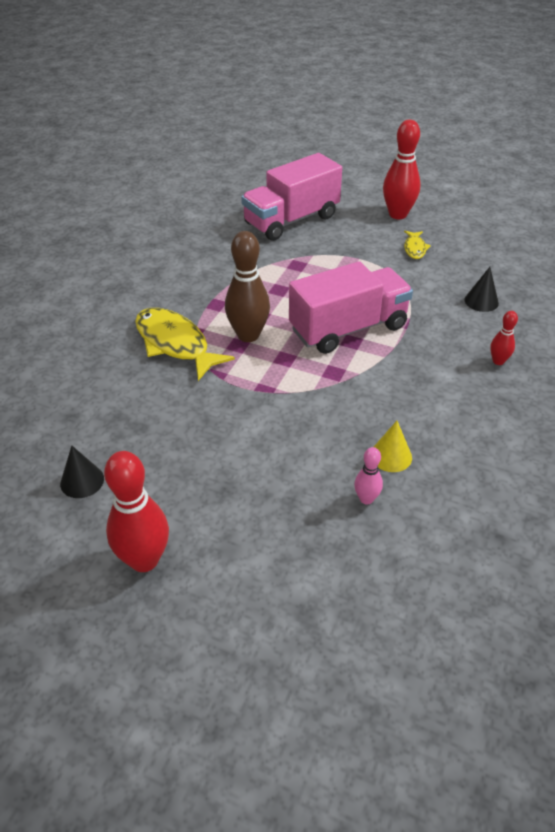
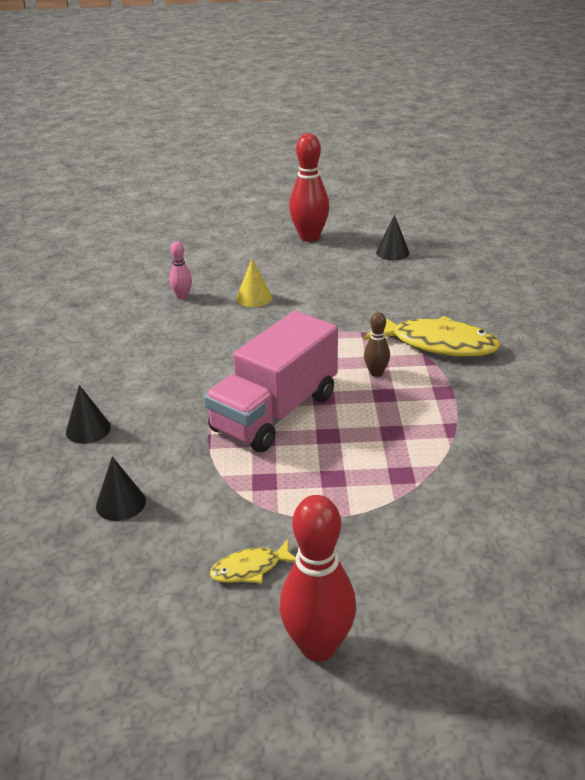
camera: 155 degrees right, 10 degrees down
(248, 335) = (376, 373): brown bowling pin -> brown bowling pin, size x0.51
(291, 220) = (485, 557): pink truck -> none
(391, 456) = (174, 323): yellow cone -> yellow cone (254, 298)
(415, 248) = (250, 568): yellow fish -> yellow fish turned 90 degrees counterclockwise
(498, 361) = (88, 429): red bowling pin -> black cone

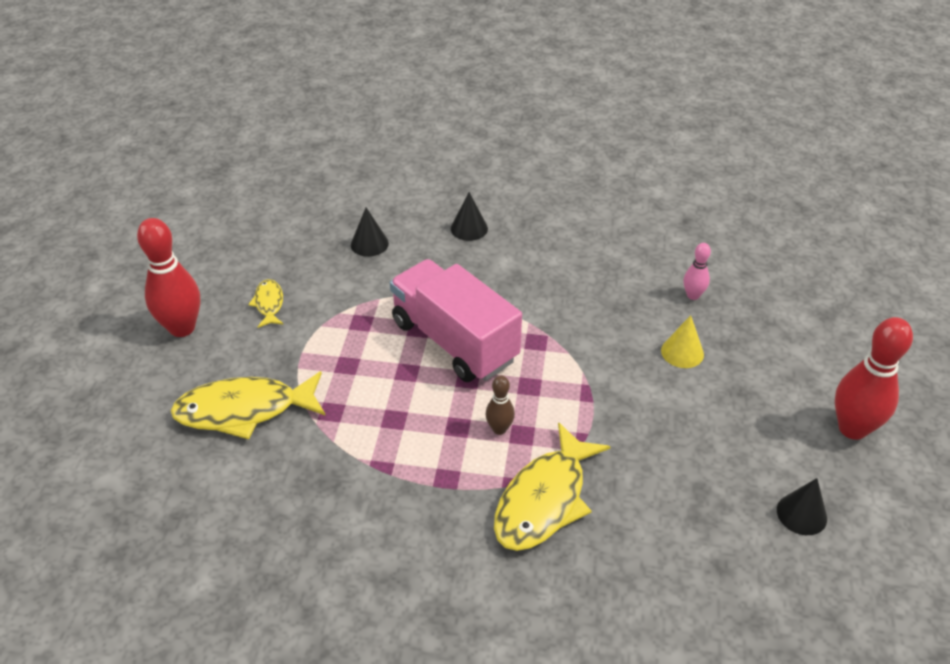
camera: 100 degrees right, 10 degrees up
(429, 541) = (244, 410): none -> yellow fish

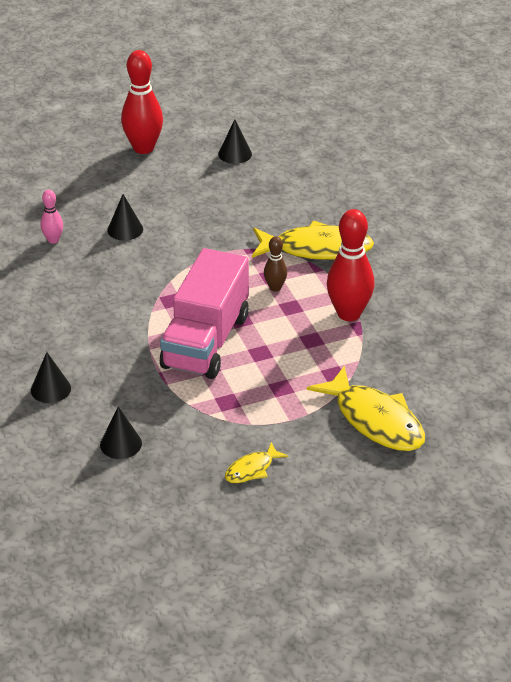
camera: 120 degrees left, 5 degrees down
(182, 328) = (326, 509): red bowling pin -> red bowling pin (349, 313)
(682, 352) = (125, 229): yellow cone -> black cone

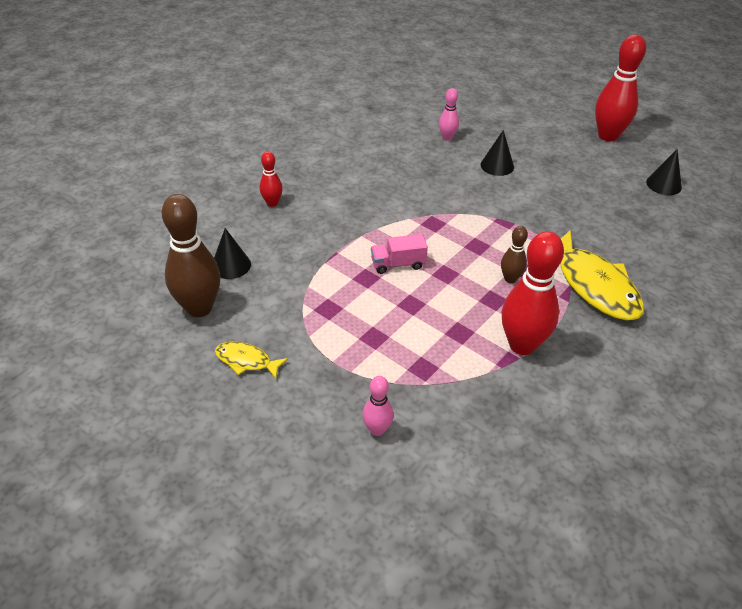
camera: 60 degrees right, 5 degrees up
(50, 389) = (272, 203): black cone -> red bowling pin
(163, 480) = (199, 308): none -> brown bowling pin
(206, 341) = (398, 264): pink truck -> pink truck, size x0.41
(375, 420) = (377, 429): yellow fish -> pink bowling pin

